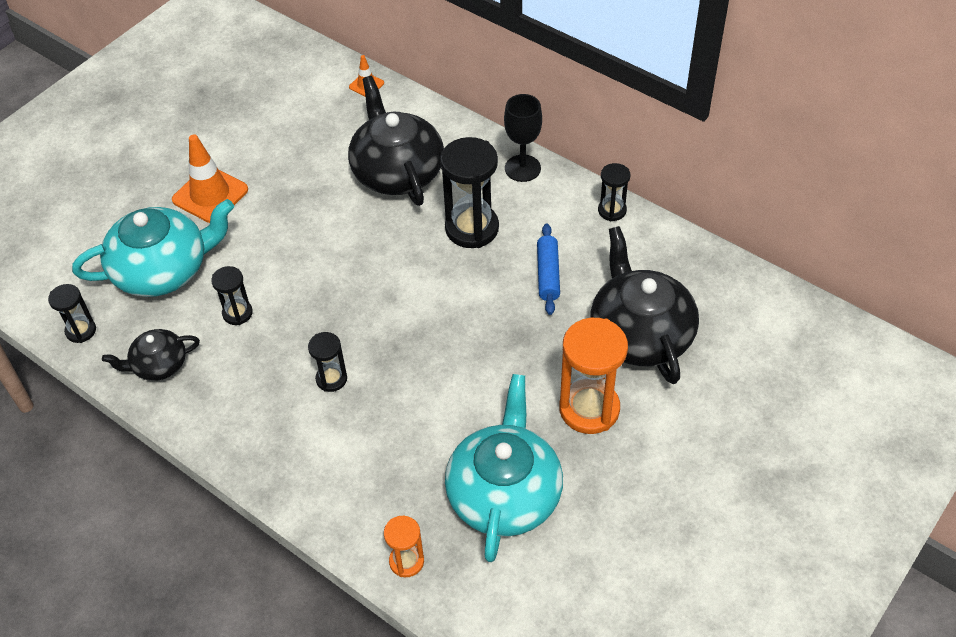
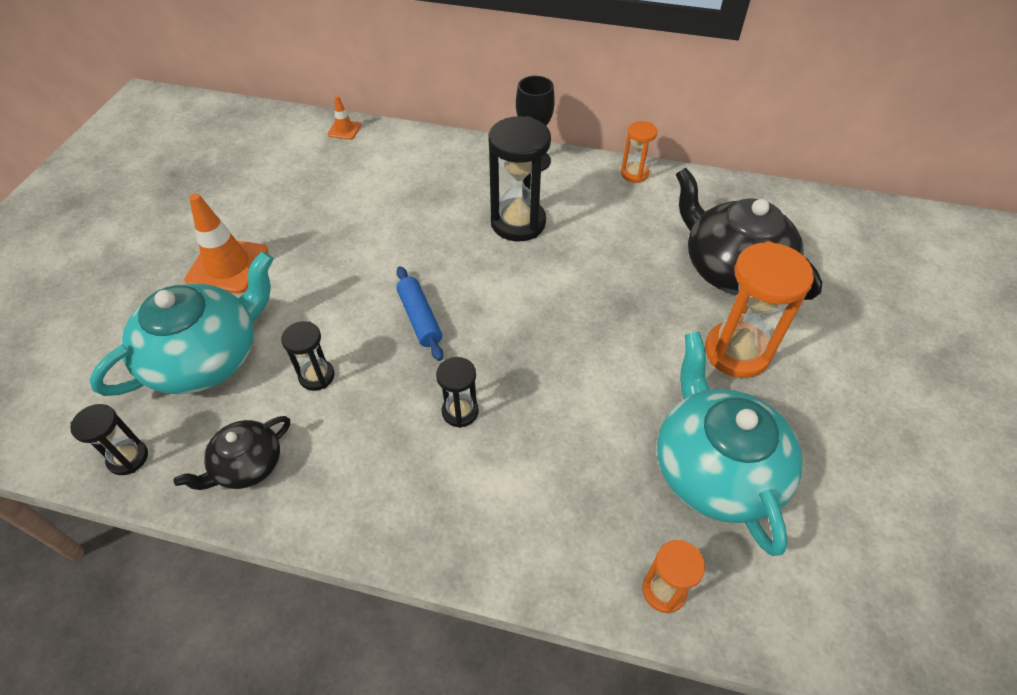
camera: 25 degrees left, 0 degrees up
(397, 171) = (416, 193): black teapot -> none
(548, 274) = (614, 242): blue rolling pin -> blue rolling pin (419, 318)
(612, 210) = (634, 174): black hourglass -> orange hourglass

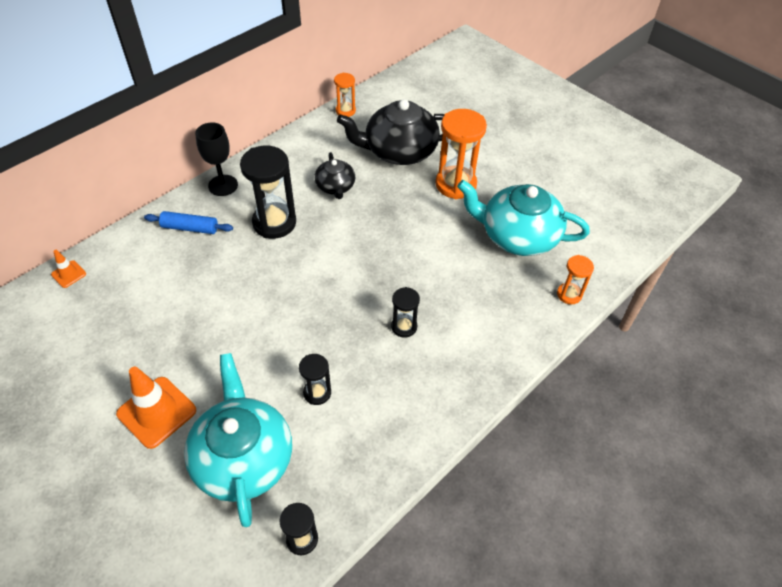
camera: 60 degrees left, 0 degrees up
(247, 465) = (362, 461): black teapot -> black teapot (335, 187)
(419, 318) = (313, 314): blue rolling pin -> blue rolling pin (190, 228)
(634, 174) = (285, 145): orange hourglass -> orange hourglass (345, 111)

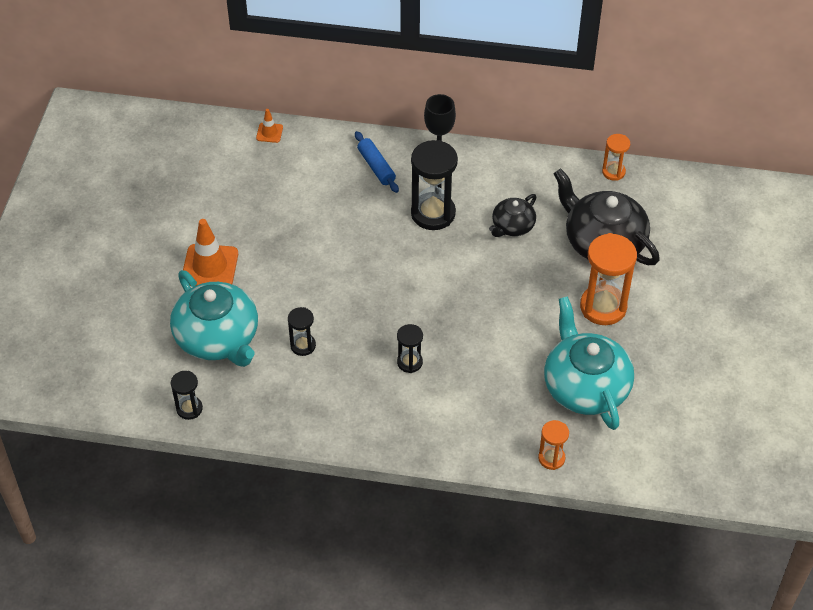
camera: 55 degrees right, 0 degrees up
(243, 457) = (218, 338): turquoise teapot -> turquoise teapot turned 105 degrees clockwise

